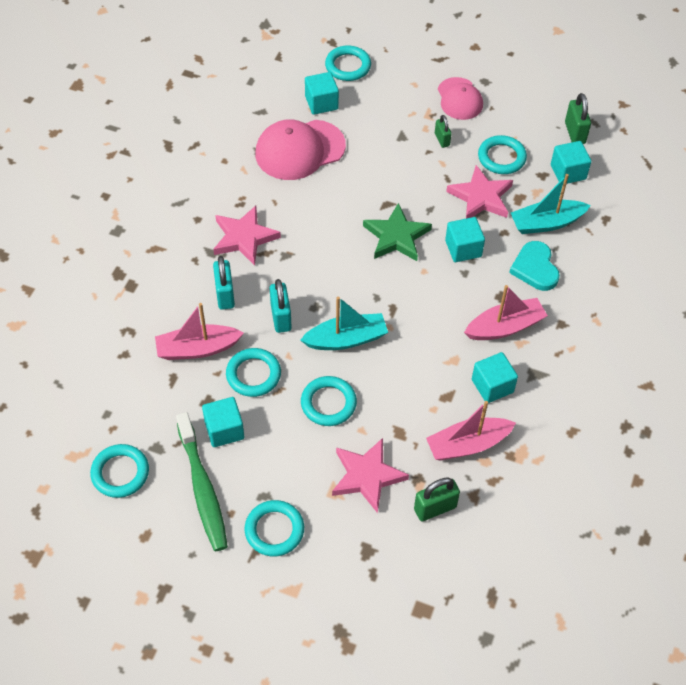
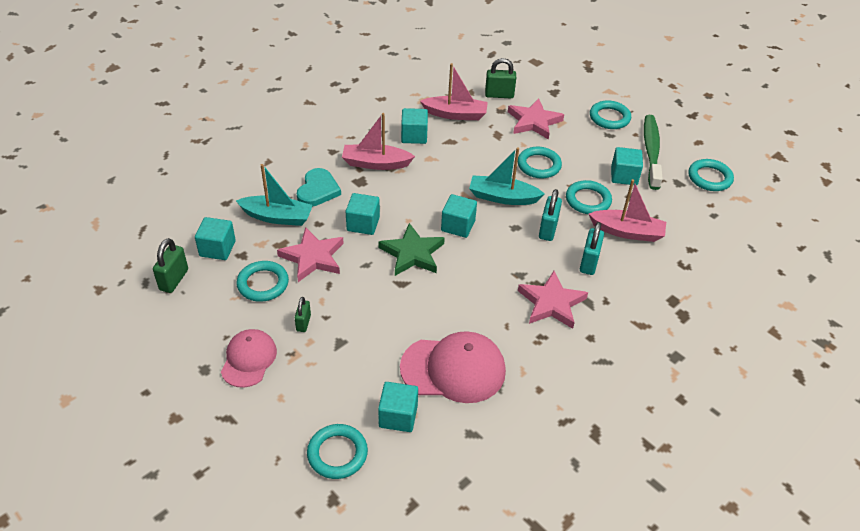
camera: 155 degrees left, 10 degrees down
(372, 284) = (458, 226): none -> turquoise cube

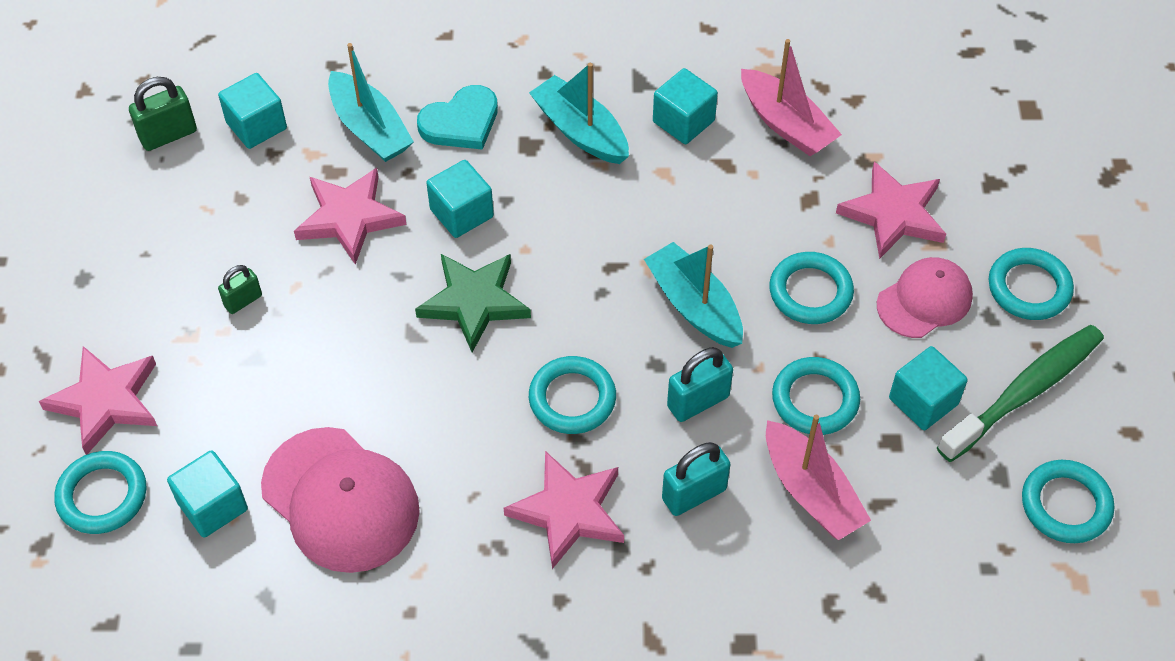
camera: 45 degrees right, 10 degrees up
(248, 359) = (137, 302): pink cap -> pink cap (924, 300)
(263, 284) = (255, 213): turquoise ring -> turquoise ring (572, 399)
(286, 412) = (106, 401): none -> pink star
(376, 163) = (580, 131): pink boat -> turquoise boat
(458, 226) = (580, 305): turquoise cube -> none
(499, 95) = (894, 133): green padlock -> none

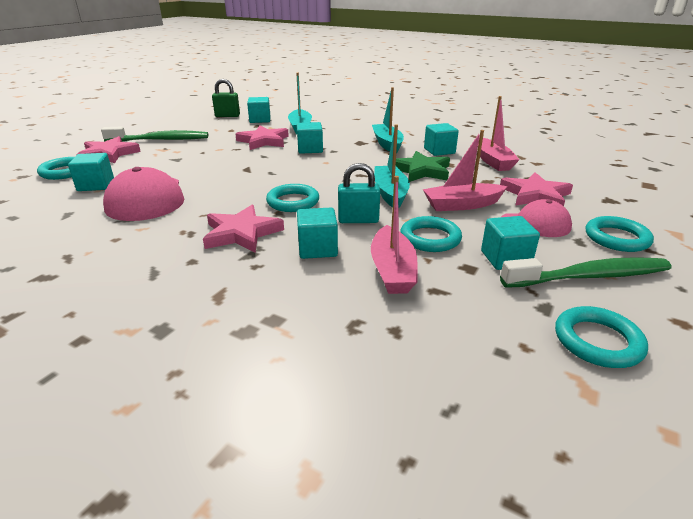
camera: 30 degrees right, 25 degrees down
(143, 302) = (160, 140): none -> green toothbrush
(243, 301) = (195, 147): green padlock -> none
(461, 122) = (338, 133): turquoise heart -> none
(474, 302) = (285, 168): green star -> green star (421, 171)
(694, 494) = (317, 249): turquoise padlock -> turquoise cube
(810, 292) = (462, 205): turquoise ring -> pink boat

